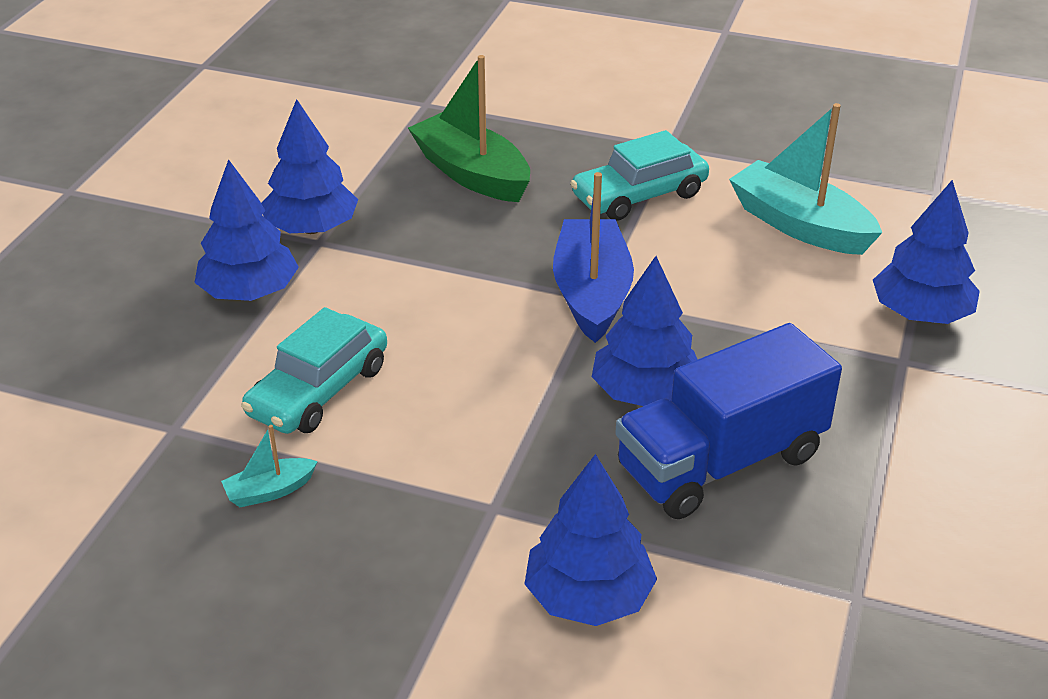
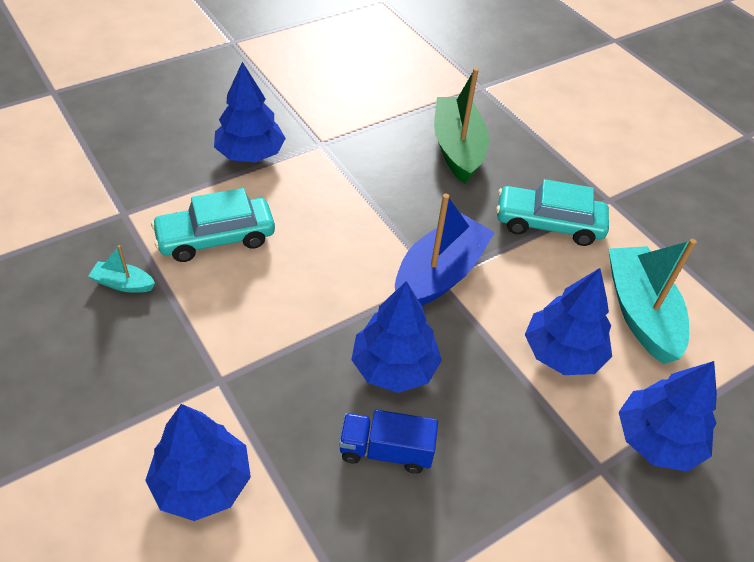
camera: 35 degrees right, 10 degrees up
(311, 228) = (327, 133): blue tree -> blue tree (562, 353)
(721, 462) = (386, 451): blue truck -> blue truck, size x0.53

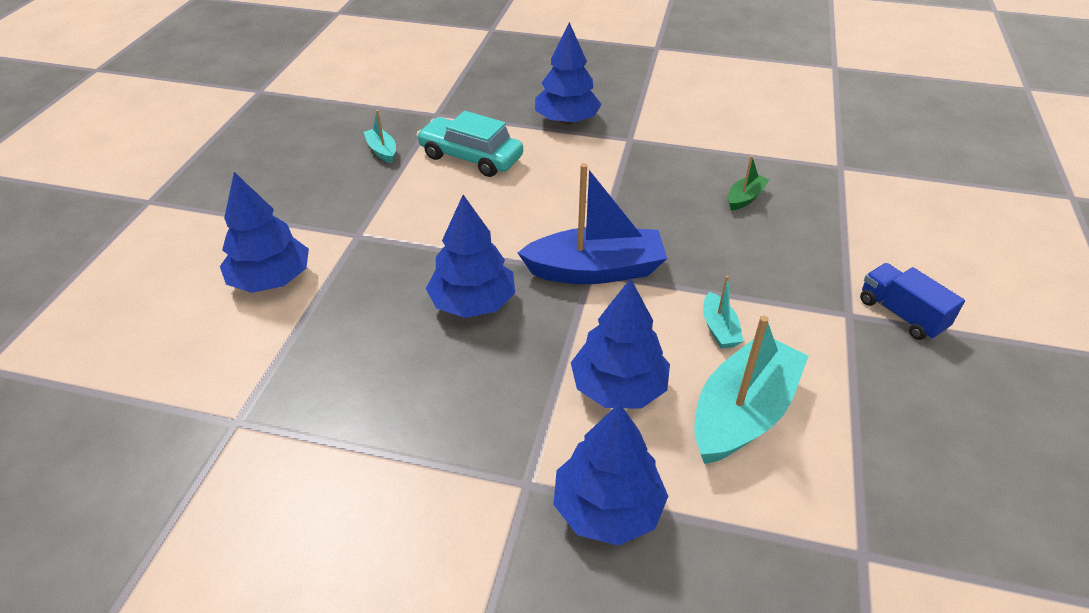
camera: 50 degrees right, 5 degrees down
(386, 451) = (392, 345): blue truck -> blue truck (901, 314)
(457, 149) = (745, 198): green boat -> green boat, size x0.47
(548, 224) = (751, 295): turquoise car -> none
(561, 263) = (719, 329): none -> turquoise boat

